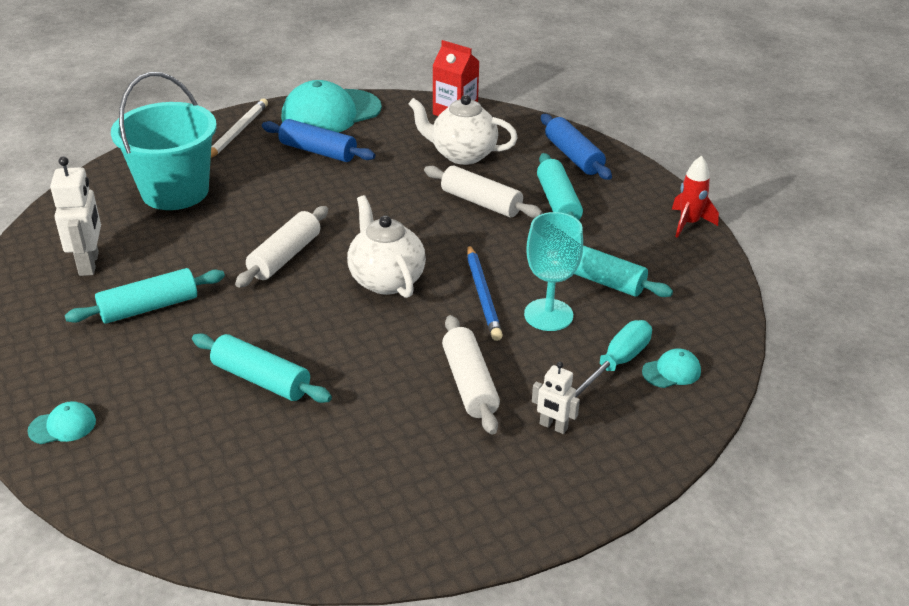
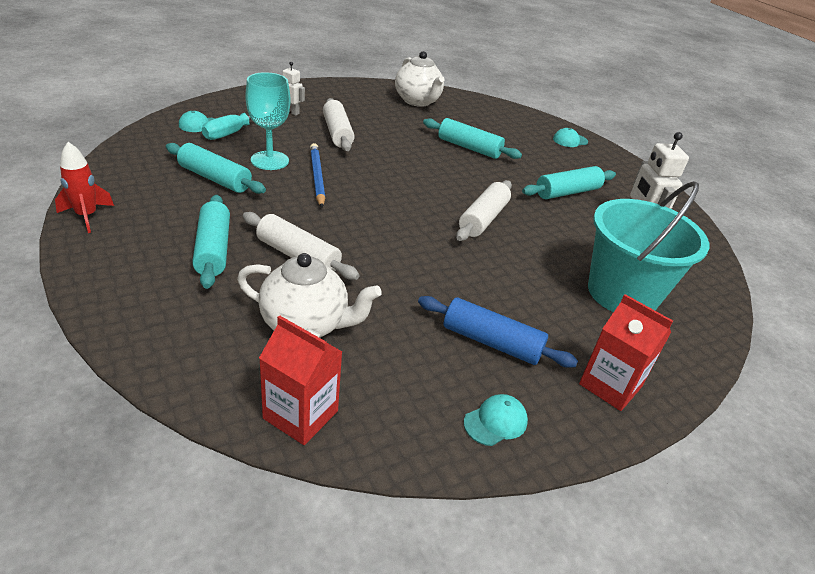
camera: 175 degrees right, 0 degrees up
(237, 132) = (610, 385): white pencil -> red carton
(331, 113) = (495, 422): turquoise cap -> turquoise cap, size x0.43
(386, 280) = (394, 194): white teapot -> white teapot (417, 101)
(573, 156) = (157, 312): blue rolling pin -> none

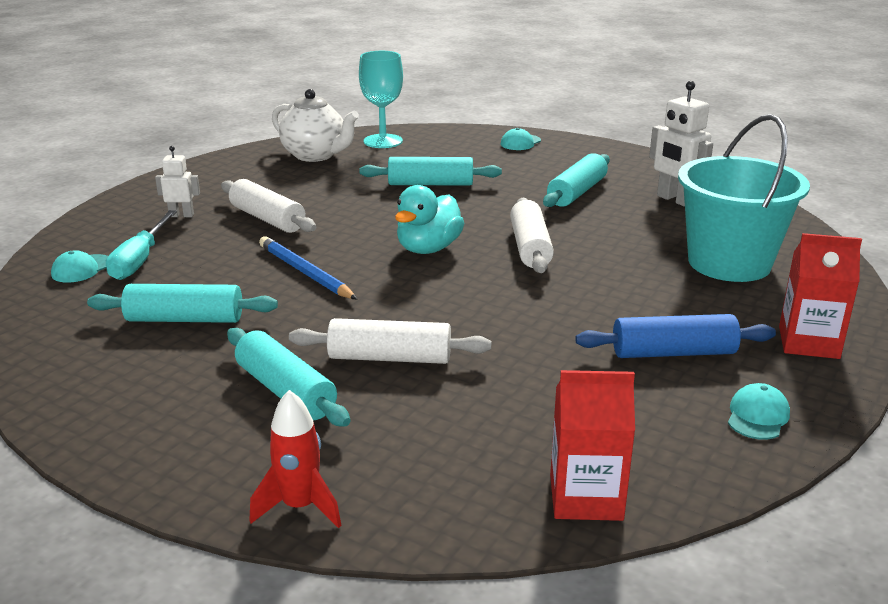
camera: 25 degrees left, 10 degrees down
(87, 216) = (75, 423): red rocket -> red rocket (300, 506)
(269, 160) = (226, 276): turquoise goblet -> turquoise goblet (383, 141)
(306, 324) = (484, 417): white teapot -> none
(412, 192) = (428, 249): none -> turquoise duck

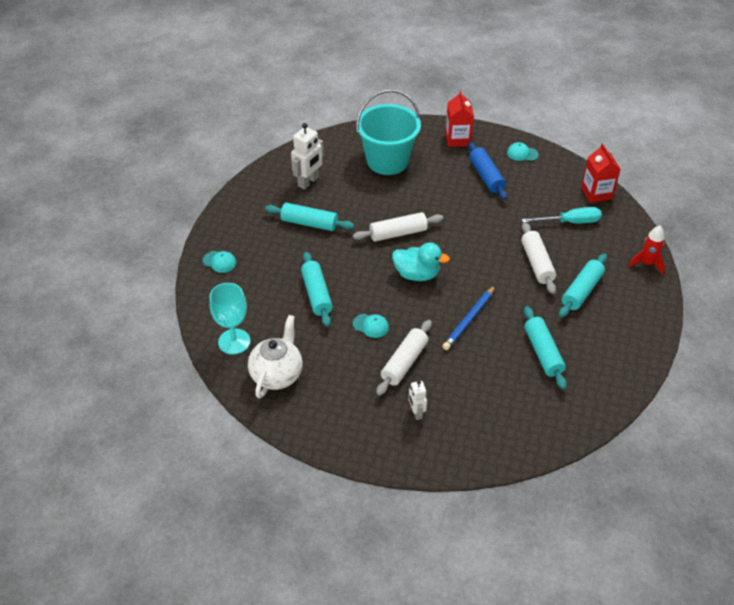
camera: 105 degrees left, 20 degrees up
(82, 269) = (512, 430): turquoise cap -> turquoise cap (371, 326)
(140, 260) = (488, 405): turquoise screwdriver -> turquoise screwdriver (570, 222)

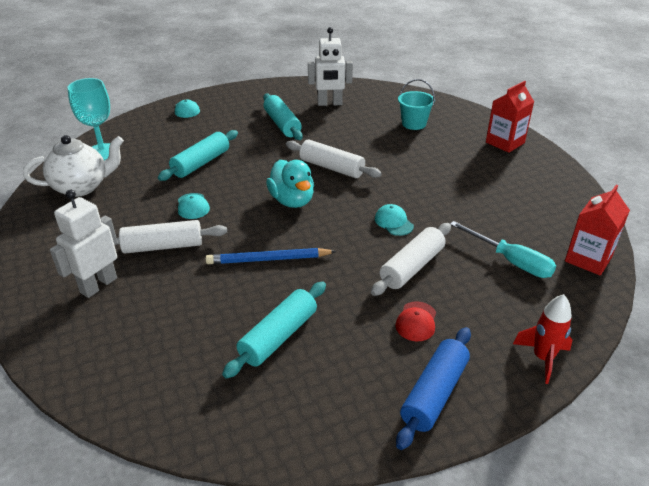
camera: 50 degrees right, 10 degrees down
(387, 161) = (414, 124): turquoise bucket -> turquoise bucket, size x0.51
(416, 413) = (98, 285): white robot -> white robot, size x1.71
(486, 176) = (484, 179): blue rolling pin -> blue rolling pin (434, 393)
(522, 153) = (554, 184): turquoise cap -> turquoise cap (393, 222)
(581, 291) = (416, 321): turquoise rolling pin -> red cap

